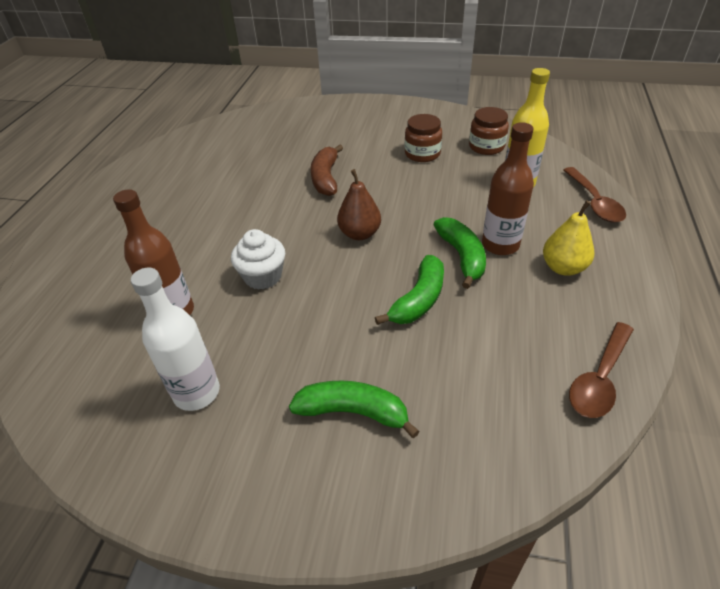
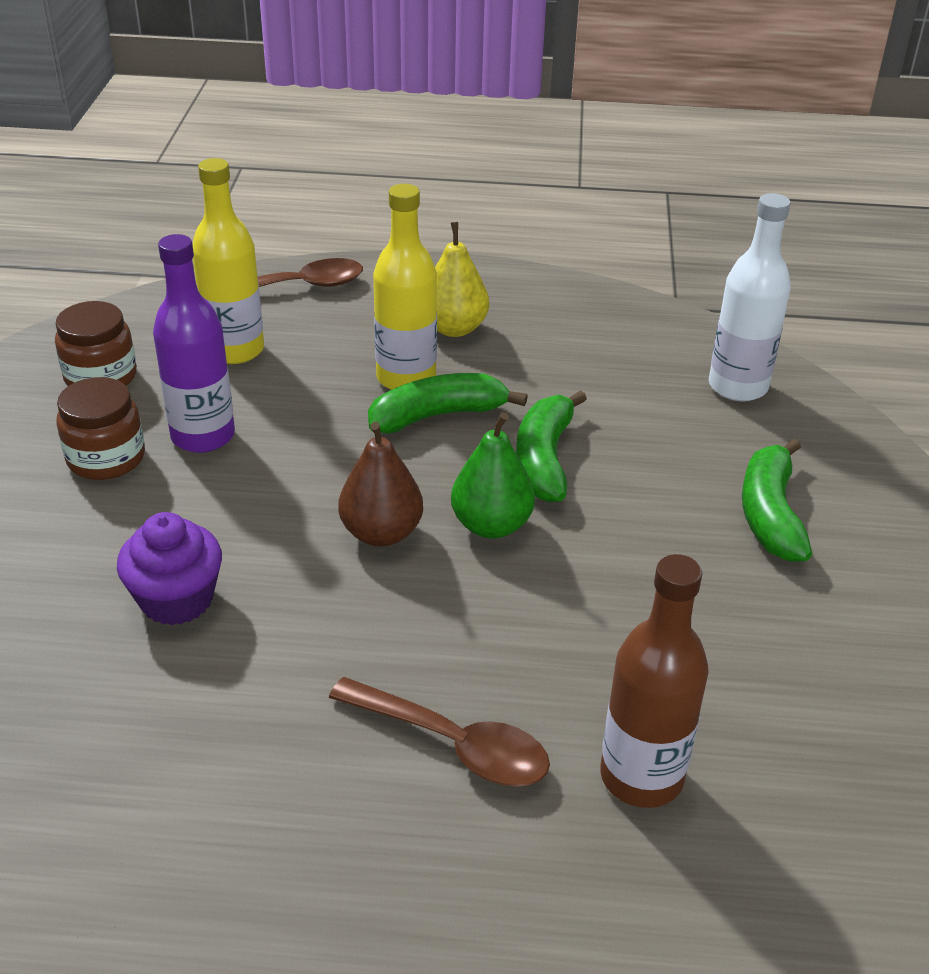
camera: 100 degrees left, 5 degrees down
(197, 392) = (805, 692): white bottle -> white bottle (737, 386)
(263, 276) = (518, 655): white cupcake -> none
(326, 178) = (176, 599): brown banana -> purple cupcake
(360, 273) = (491, 525): none -> green pear
(418, 300) = (544, 459): green banana -> green banana turned 105 degrees counterclockwise
(439, 178) = (203, 436): none -> purple bottle
(500, 245) = (406, 378): brown bottle -> yellow bottle
(599, 379) = (647, 324): brown spoon -> brown spoon (453, 744)

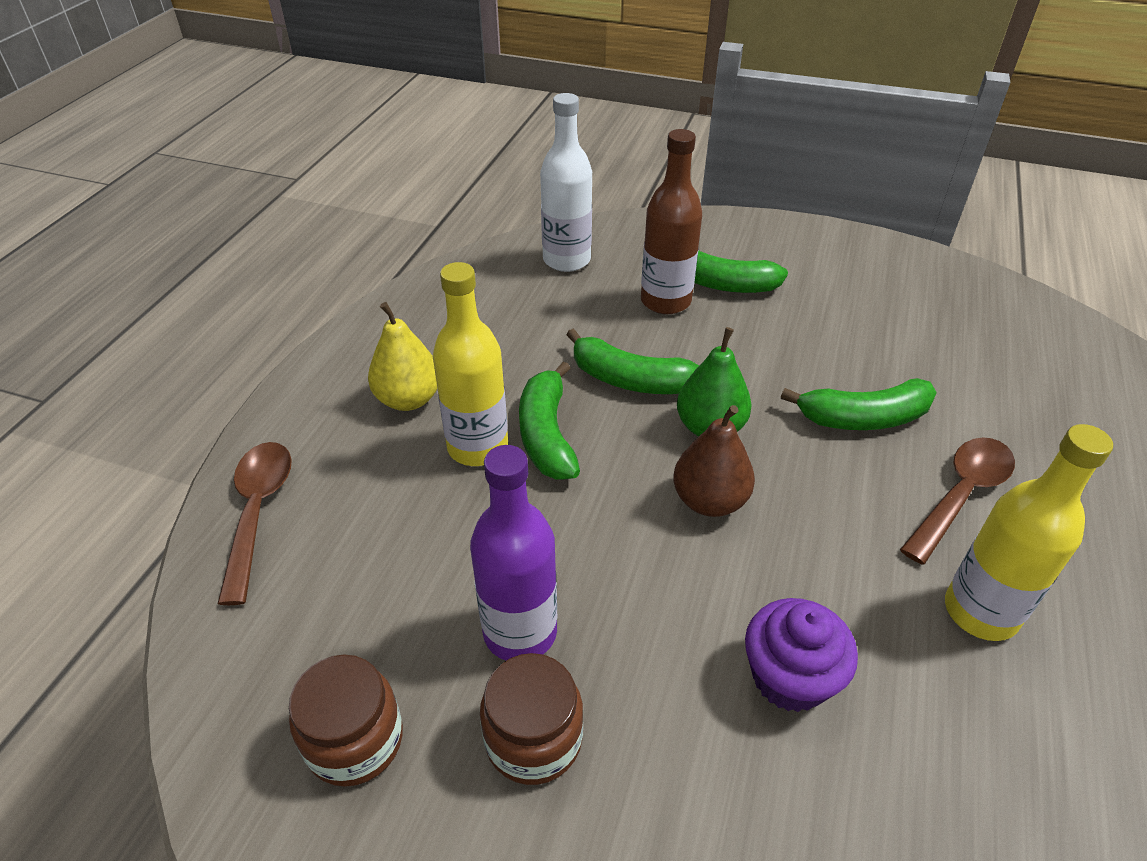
camera: 75 degrees left, 5 degrees up
(235, 350) = (361, 585): yellow bottle -> yellow bottle (980, 612)
(560, 654) = (863, 418): none -> green banana
(641, 776) = (978, 403): brown bottle -> brown bottle (665, 301)

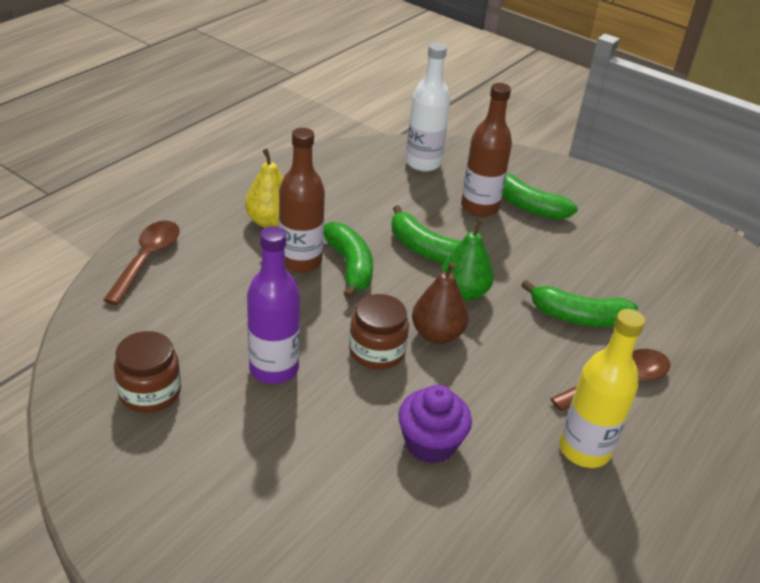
camera: 15 degrees right, 5 degrees down
(477, 447) = (300, 261): yellow bottle -> brown bottle
(533, 739) = (253, 424): brown jar -> brown jar (377, 351)
(547, 434) = (350, 266): green banana -> green banana turned 150 degrees clockwise

